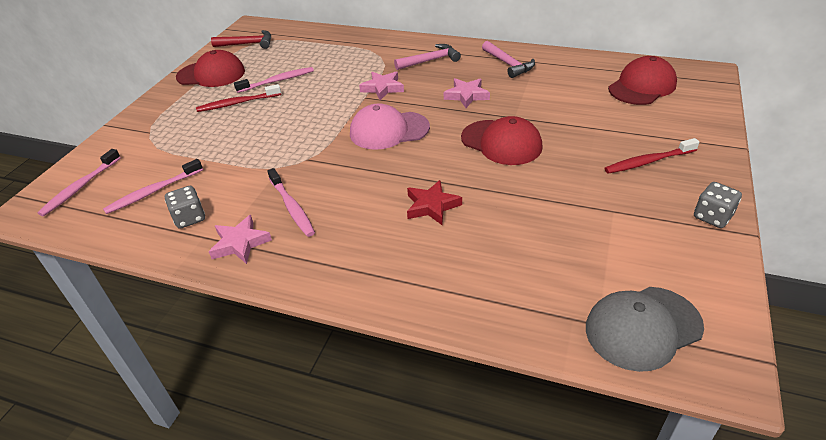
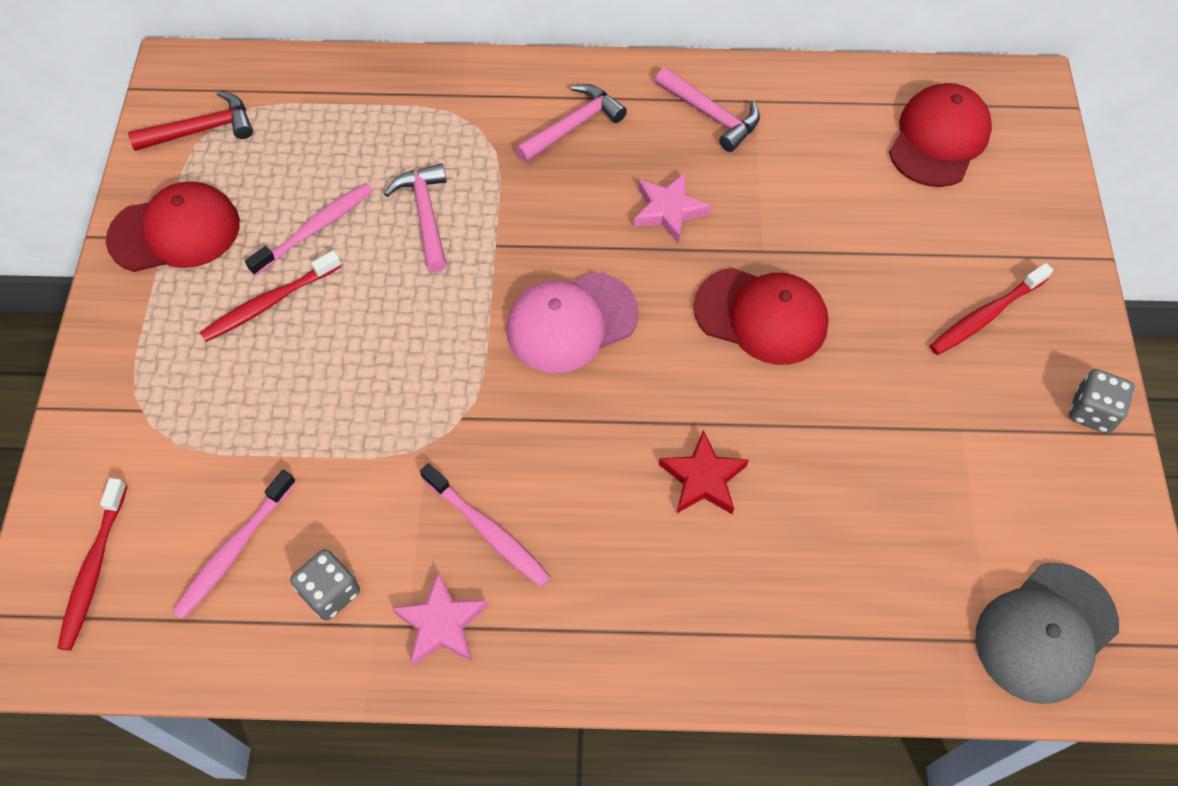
camera: 20 degrees left, 20 degrees up
(80, 187) = (94, 570): pink toothbrush -> red toothbrush
(335, 83) = (426, 215): none -> pink hammer
(382, 88) = (517, 215): pink star -> none

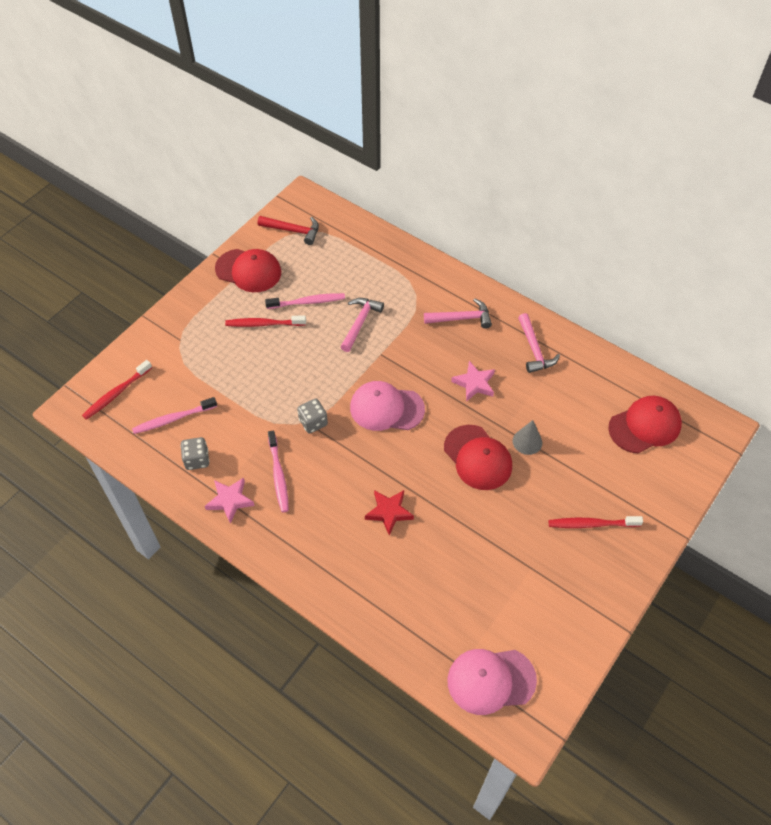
camera: 35 degrees right, 5 degrees down
(808, 251) = (527, 441): none -> grey cone
(1045, 632) = (490, 680): grey cap -> pink cap
(1092, 411) = (606, 601): grey dice -> grey dice (313, 422)

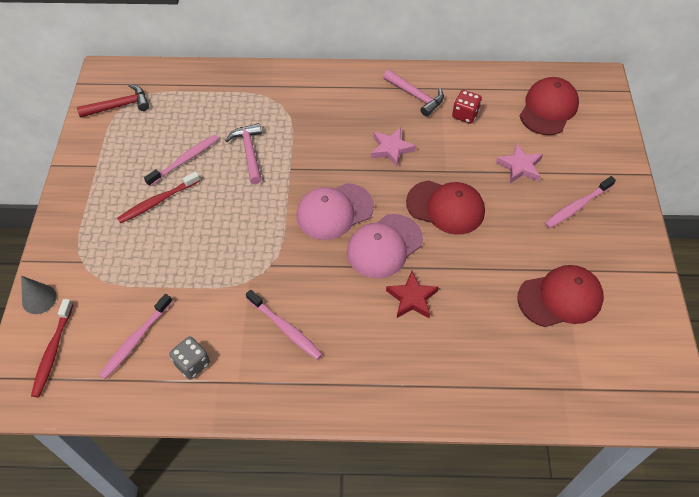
camera: 35 degrees left, 0 degrees up
(230, 500) = (258, 381): pink star -> pink star (520, 166)
(248, 271) = (103, 162): red cap -> red cap (560, 298)
(313, 422) = (278, 262): grey dice -> none
(461, 318) = (335, 103): pink hammer -> none
(490, 680) = (614, 384): pink cap -> pink cap (384, 246)
(527, 441) = (473, 171): grey cone -> grey cone (39, 299)
(563, 389) = (465, 115): none -> red dice
(591, 524) = (577, 206): red toothbrush -> pink toothbrush

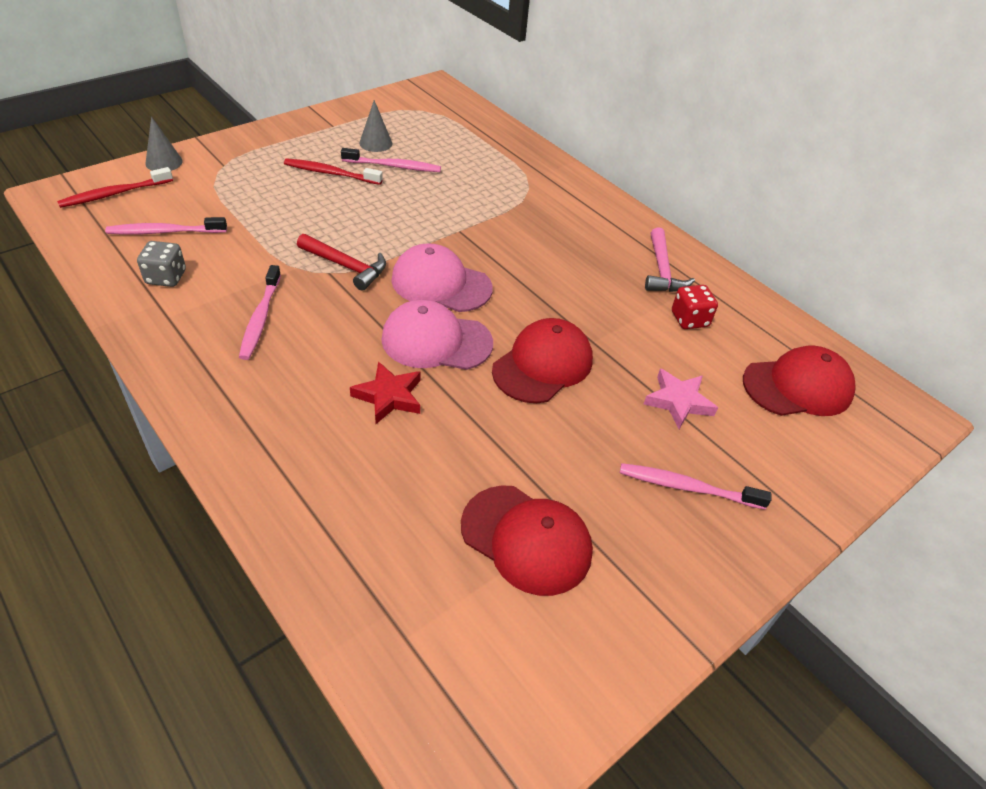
camera: 45 degrees right, 10 degrees down
(119, 106) = (410, 107): red hammer -> red hammer (346, 266)
(145, 153) = (376, 143): none -> grey cone
(249, 152) = (447, 197): pink hammer -> none
(391, 149) = (569, 285): pink star -> none
(445, 207) = (543, 365): red cap -> red cap turned 120 degrees counterclockwise

